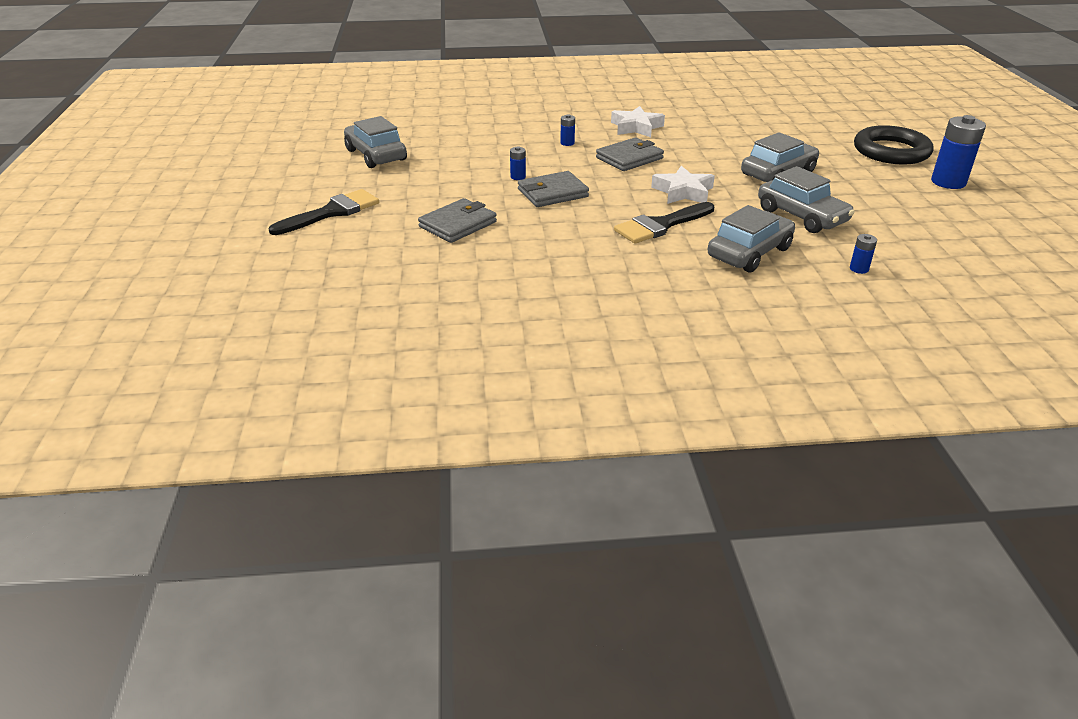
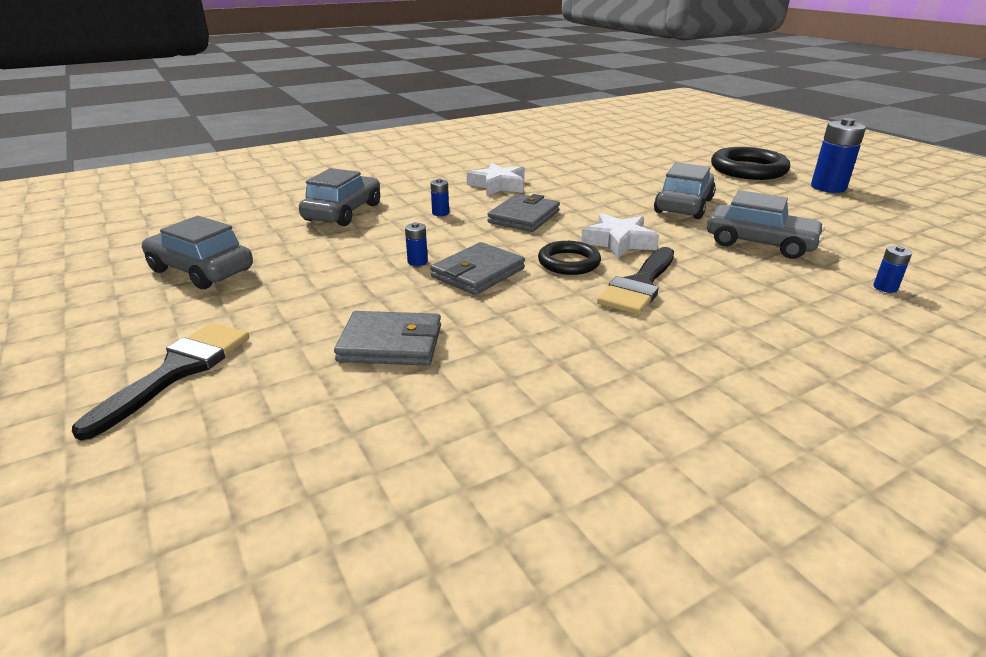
camera: 25 degrees left, 5 degrees down
(458, 224) = (391, 343): grey wallet -> grey wallet turned 75 degrees clockwise
(626, 199) = (568, 262): none -> black ring
(749, 253) = (766, 295): grey car -> grey car (343, 212)

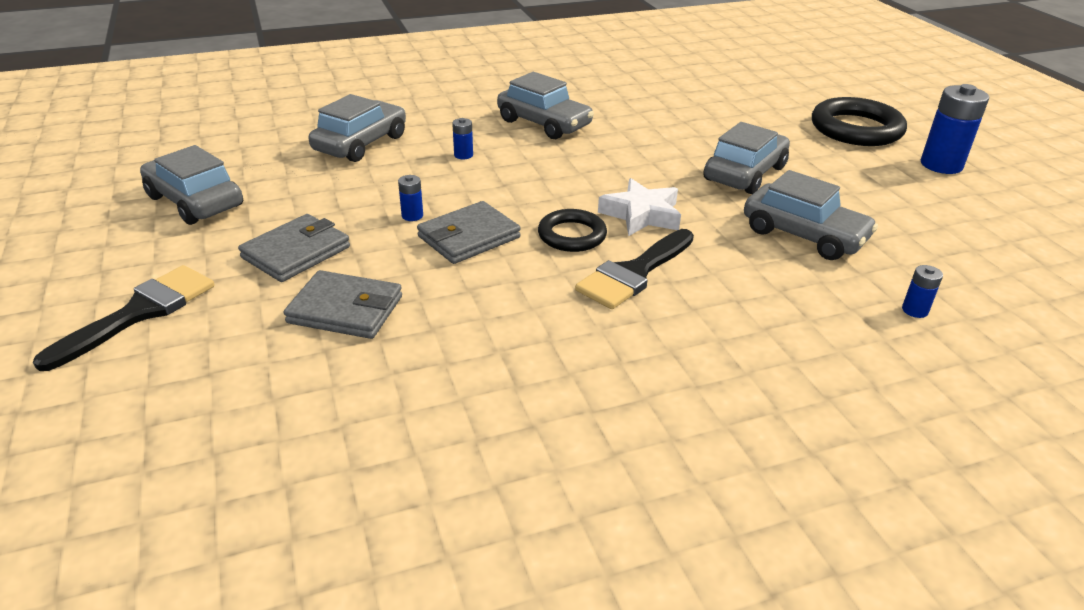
camera: 10 degrees right, 5 degrees up
(498, 185) = (544, 123): white star -> grey car
(524, 217) = (552, 170): grey wallet -> grey wallet (296, 252)

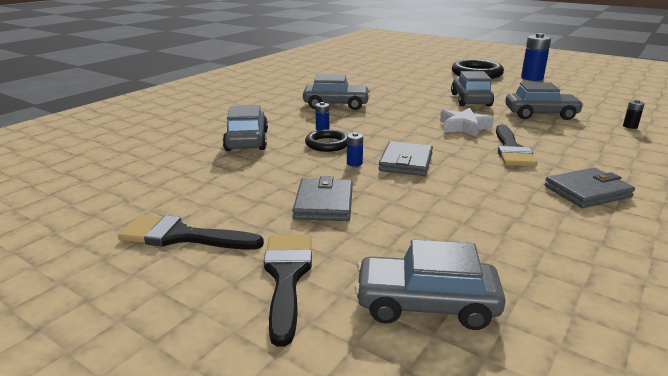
camera: 35 degrees left, 10 degrees down
(136, 234) = (182, 236): none -> black brush
(195, 201) = (190, 203): grey car -> grey car (426, 304)
(345, 309) = (415, 218): grey wallet -> grey wallet (587, 191)
(572, 235) = (452, 145): black ring -> black ring (327, 144)
(915, 310) = (630, 126): blue battery -> black battery

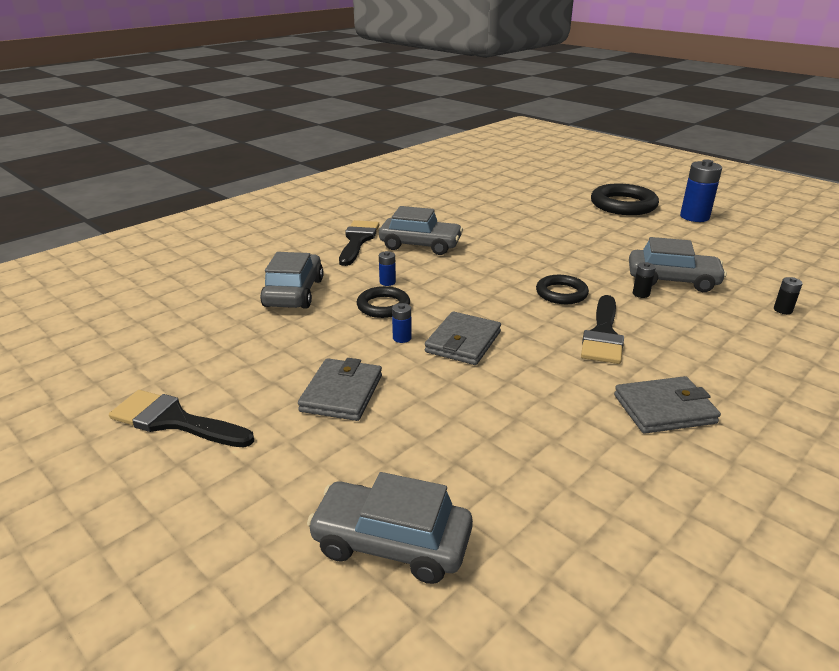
camera: 10 degrees right, 5 degrees up
(287, 276) = (261, 487): black brush -> black brush (358, 240)
(464, 127) = (561, 293): white star -> black ring
(470, 100) = (592, 249): grey car -> none
(523, 124) = (641, 294): none -> black battery

